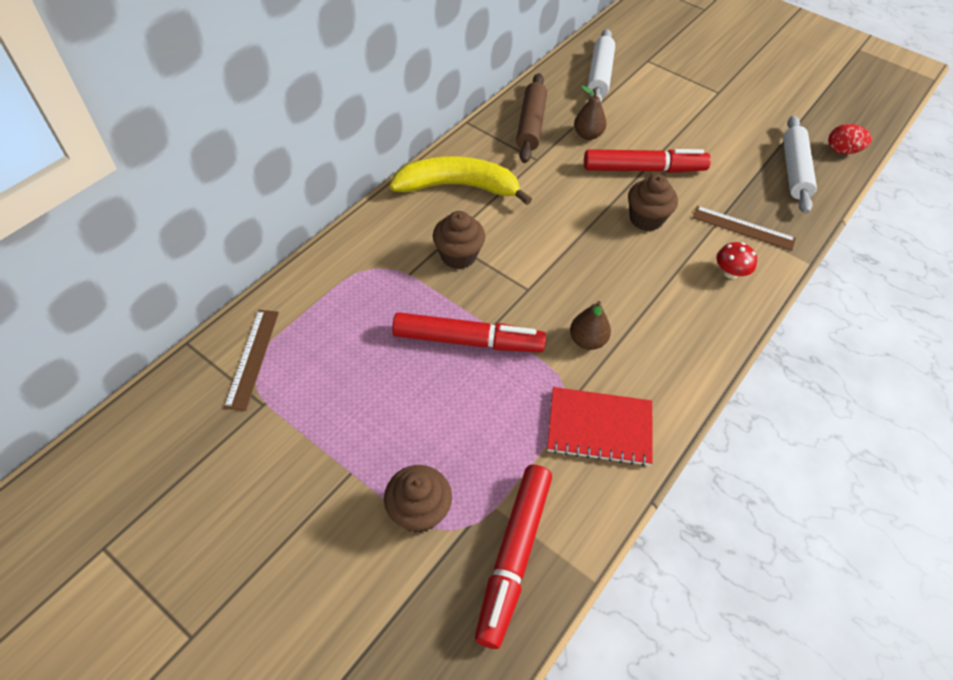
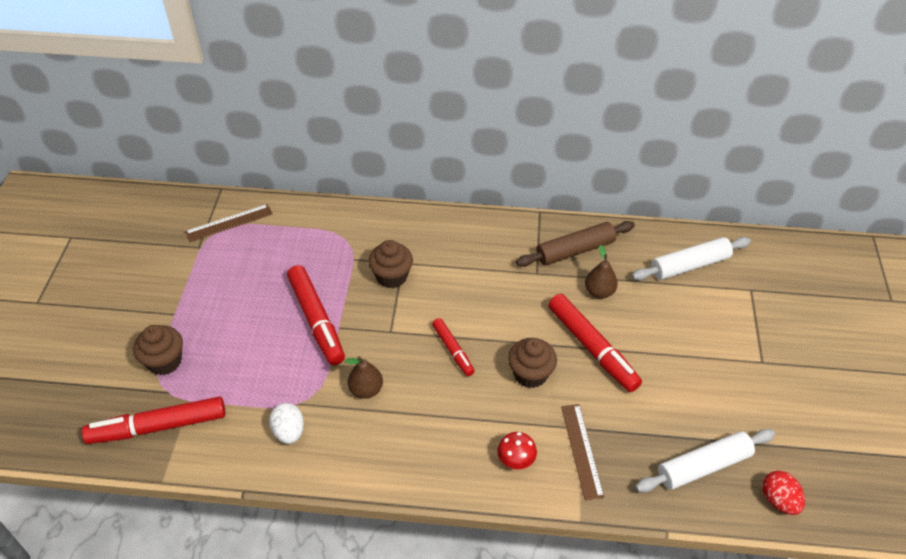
camera: 60 degrees right, 5 degrees down
(458, 186) = (462, 242): yellow banana -> none
(584, 255) = (453, 350): none -> red marker
(599, 428) = (289, 432): red notebook -> white egg

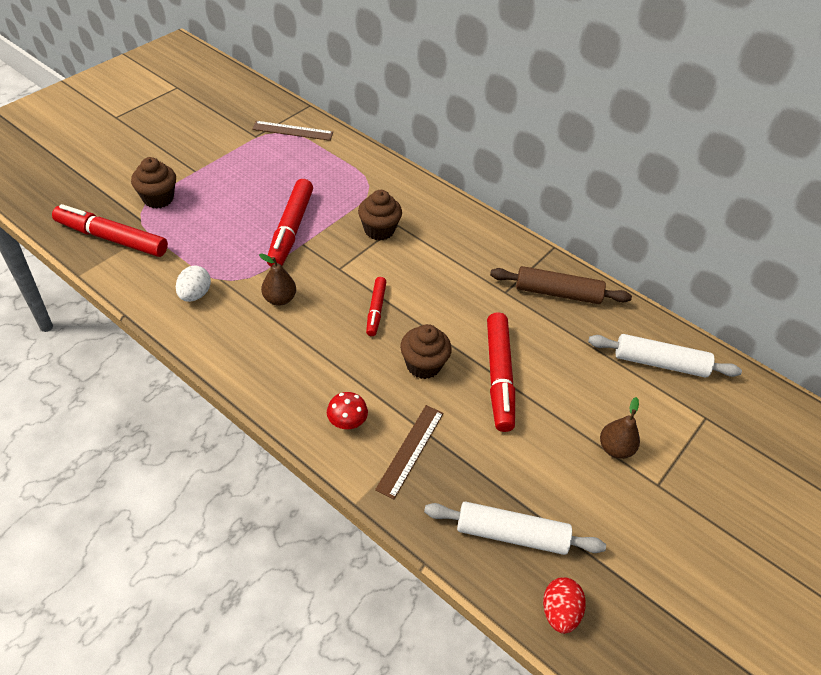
camera: 30 degrees right, 0 degrees up
(599, 292) = (549, 337): brown pear -> brown pear (615, 448)

